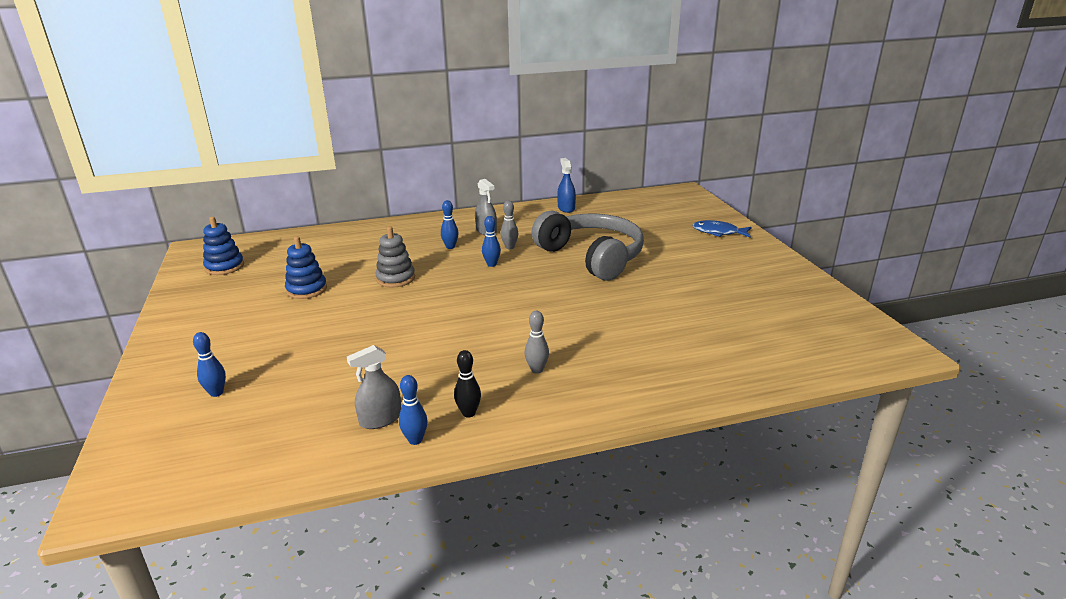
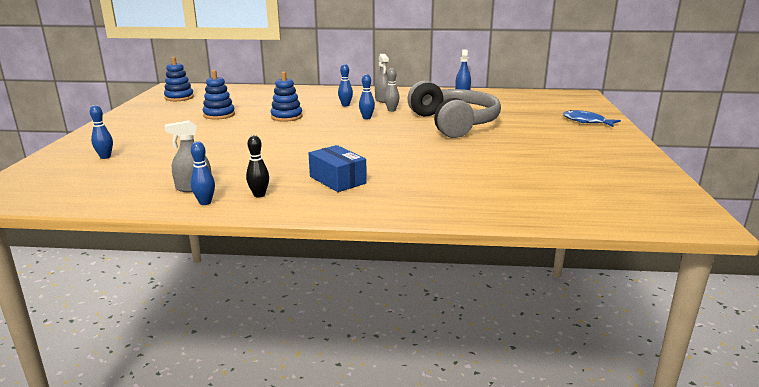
camera: 20 degrees right, 5 degrees down
(395, 278) = (286, 117): grey stacking toy -> blue stacking toy
(537, 370) = (337, 180): grey bowling pin -> blue box

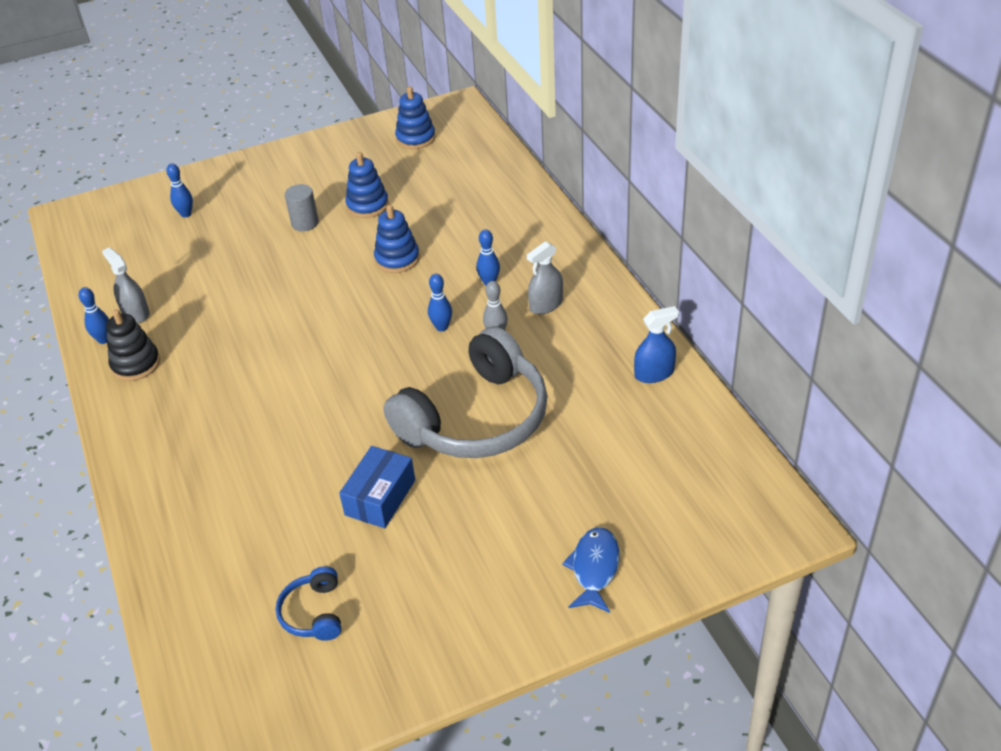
camera: 65 degrees right, 20 degrees up
(201, 129) = (305, 223): none -> grey cylinder
(259, 195) = (136, 364): black bowling pin -> black stacking toy
(337, 180) = (200, 399): blue box -> blue box (380, 497)
(581, 177) = (314, 613): none -> blue headphones

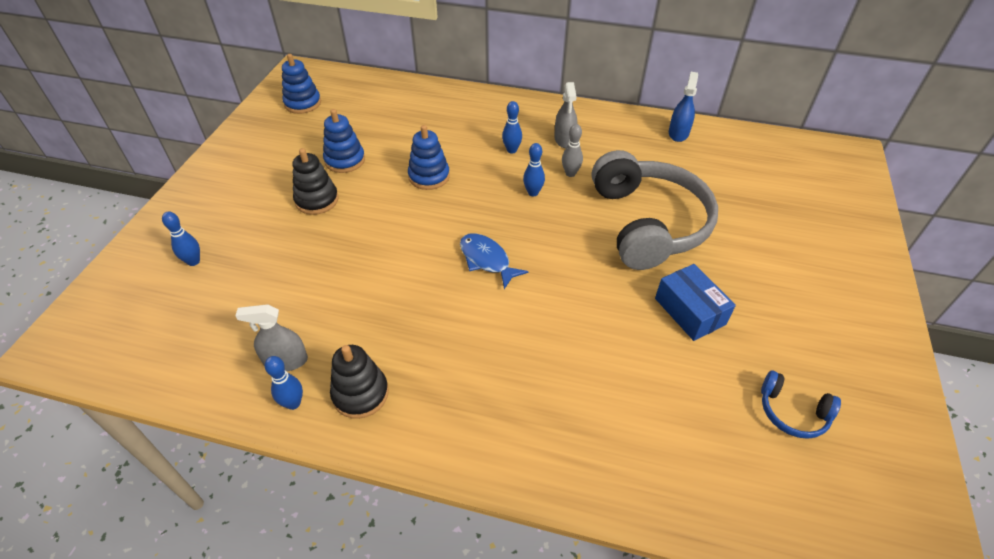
camera: 55 degrees left, 5 degrees up
(305, 223) = (317, 200): grey cylinder -> black stacking toy
(594, 568) = (839, 243): blue fish -> blue fish (486, 260)

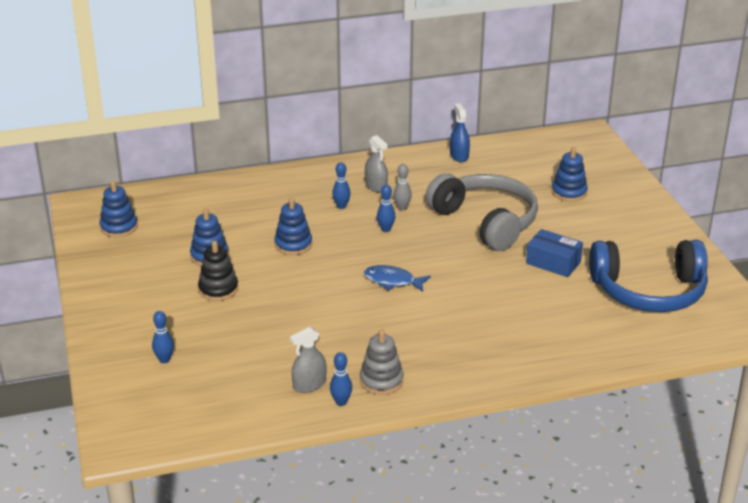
camera: 30 degrees left, 15 degrees down
(360, 394) = (381, 381): black stacking toy -> grey stacking toy
(775, 220) = (569, 192): none -> blue stacking toy
(792, 412) = (649, 291): blue headphones -> blue headphones, size x2.35

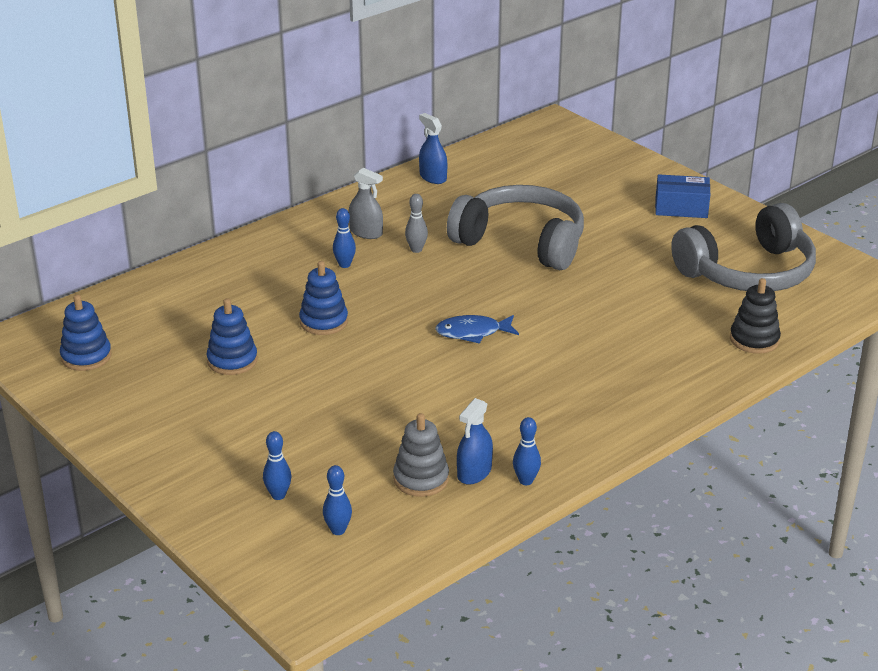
camera: 25 degrees left, 0 degrees up
(218, 289) = (276, 396): black stacking toy -> black stacking toy (754, 340)
(309, 385) = (474, 472): grey spray bottle -> blue spray bottle
(381, 381) = (550, 444): grey stacking toy -> grey stacking toy (421, 479)
(386, 229) = (417, 278): blue bowling pin -> blue bowling pin (338, 530)
(553, 263) = (628, 268): blue box -> blue box (681, 208)
(569, 192) = (584, 189): blue stacking toy -> none
(649, 291) = (748, 272): blue headphones -> grey headphones

